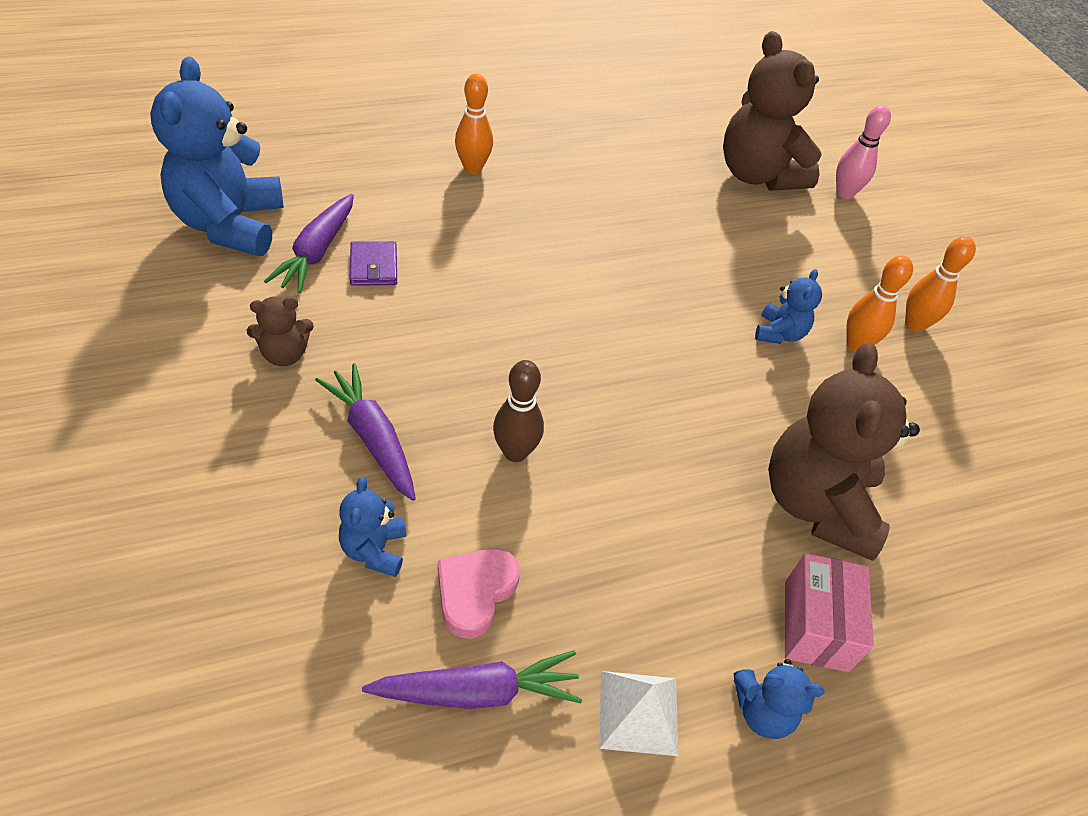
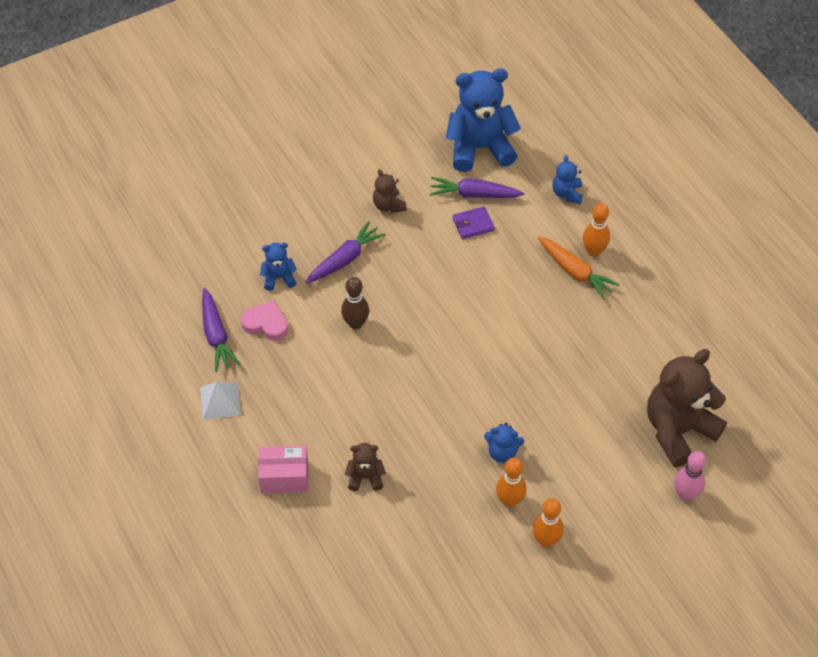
camera: 85 degrees right, 5 degrees up
(500, 192) = (575, 272): none -> orange carrot
(762, 711) = (231, 454): blue teddy bear -> blue teddy bear (567, 193)
(817, 503) = (365, 477): brown teddy bear -> brown teddy bear, size x0.47

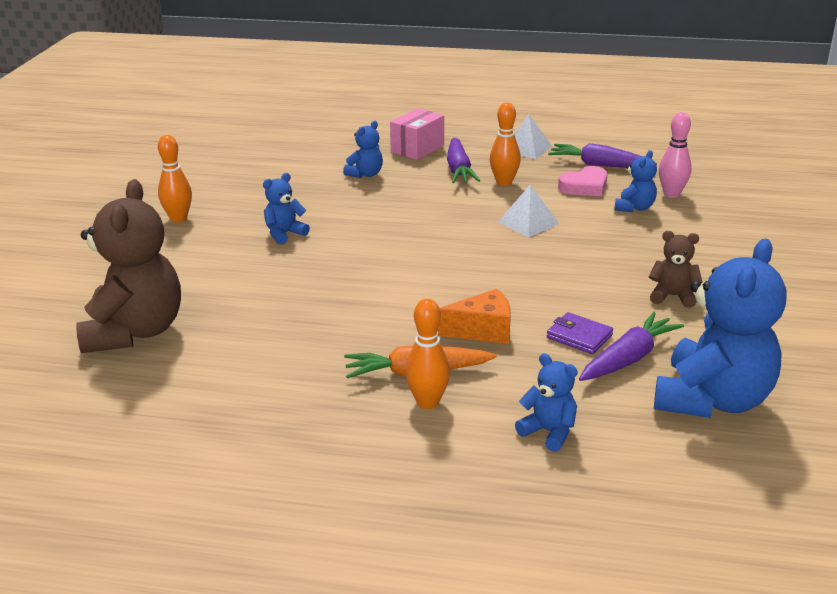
camera: 130 degrees right, 25 degrees down
(345, 259) = (619, 245): purple carrot -> purple carrot (459, 170)
(355, 323) = (528, 223): brown bowling pin -> white pyramid
(365, 477) = (365, 174): brown teddy bear -> blue teddy bear
(473, 224) = (579, 336): purple wallet -> purple wallet turned 75 degrees counterclockwise
(509, 268) = (483, 331): none -> orange cheese
(509, 501) = (238, 219): orange bowling pin -> orange bowling pin (504, 182)
(685, 494) = (78, 300): pink bowling pin -> pink bowling pin (671, 194)

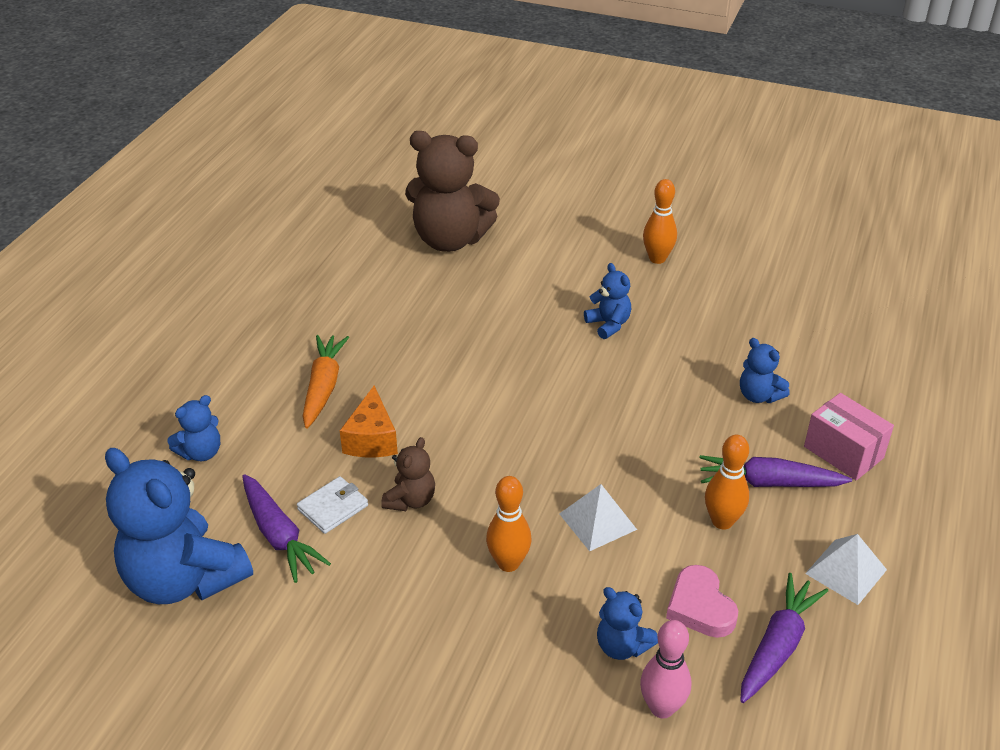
camera: 100 degrees right, 10 degrees up
(428, 402) = (277, 388): orange bowling pin -> orange bowling pin (508, 563)
(579, 336) = (333, 507): purple wallet -> white wallet
(672, 296) = (380, 611): brown teddy bear -> brown teddy bear (410, 500)

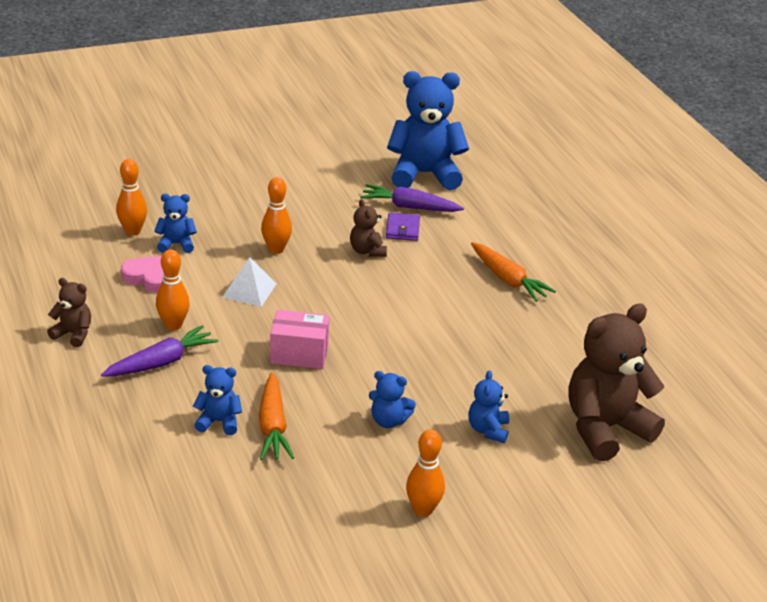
camera: 135 degrees right, 5 degrees down
(201, 452) = (511, 218): blue teddy bear -> blue teddy bear (488, 430)
(333, 507) = (402, 229): white wallet -> purple wallet
(371, 439) = (434, 268): orange cheese -> none
(661, 708) = (133, 231): pink bowling pin -> orange bowling pin
(713, 368) = (273, 426): none -> orange carrot
(778, 645) = (90, 280): purple carrot -> none
(843, 452) = (123, 409): pink box -> pink box (299, 354)
(846, 571) = (73, 334): white pyramid -> brown teddy bear

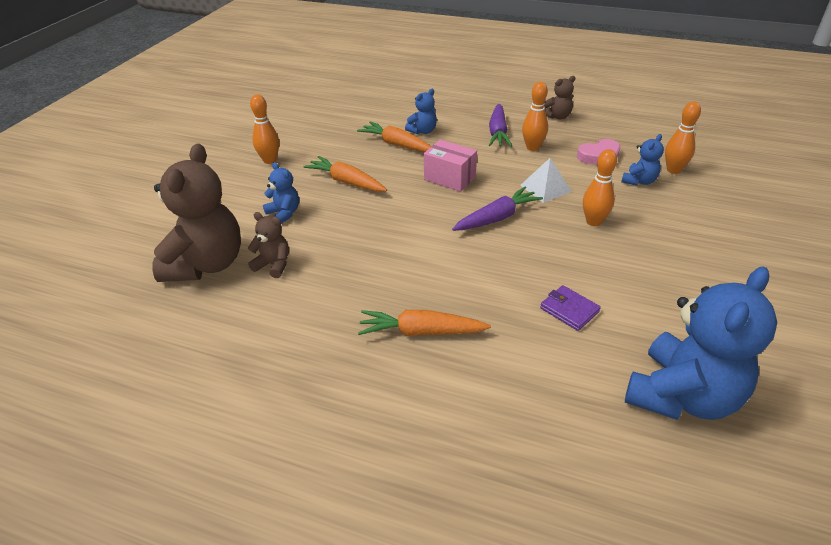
camera: 135 degrees right, 5 degrees up
(299, 354) = (449, 178): pink box -> pink box turned 75 degrees clockwise
(367, 251) = (549, 268): brown teddy bear -> brown teddy bear (273, 265)
(388, 420) = (346, 182): blue teddy bear -> orange carrot
(409, 207) = (610, 339): purple carrot -> purple carrot (497, 218)

